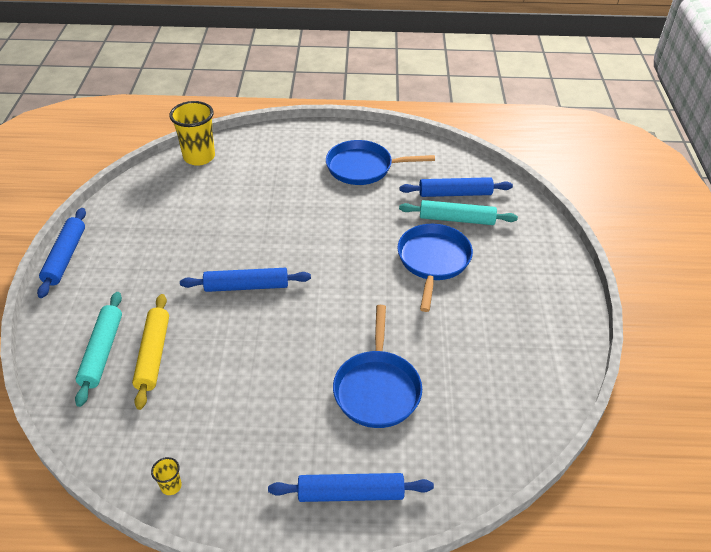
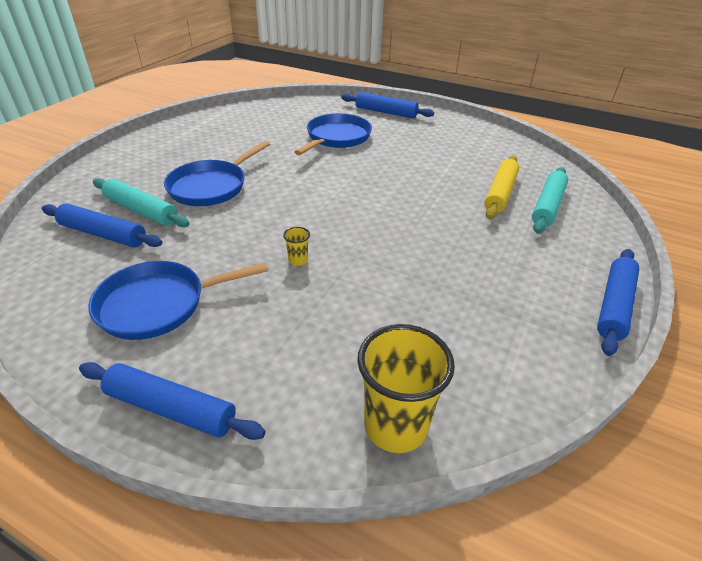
camera: 155 degrees left, 5 degrees down
(171, 486) = (491, 136): yellow cup -> yellow cup (298, 260)
(246, 286) = (399, 216): blue rolling pin -> blue rolling pin (171, 408)
(363, 167) = (158, 304): blue pan -> blue pan turned 135 degrees clockwise

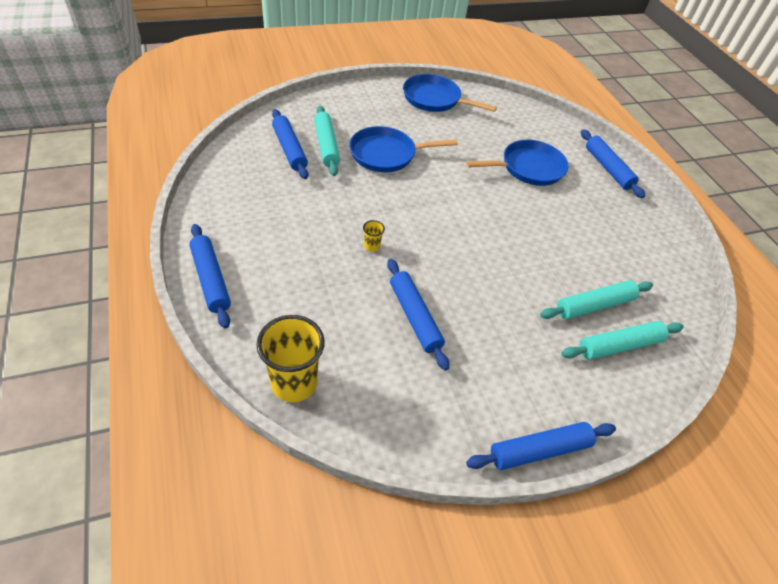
camera: 40 degrees right, 10 degrees up
(158, 304) = (267, 217): blue pan -> blue pan (434, 99)
(409, 286) = (414, 317): none -> blue rolling pin
(500, 193) = (594, 305): yellow rolling pin -> turquoise rolling pin

